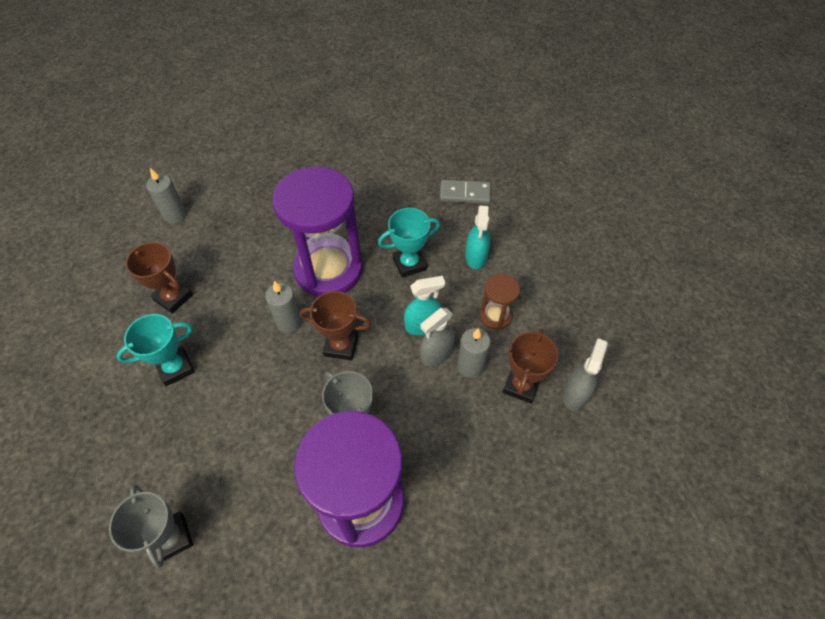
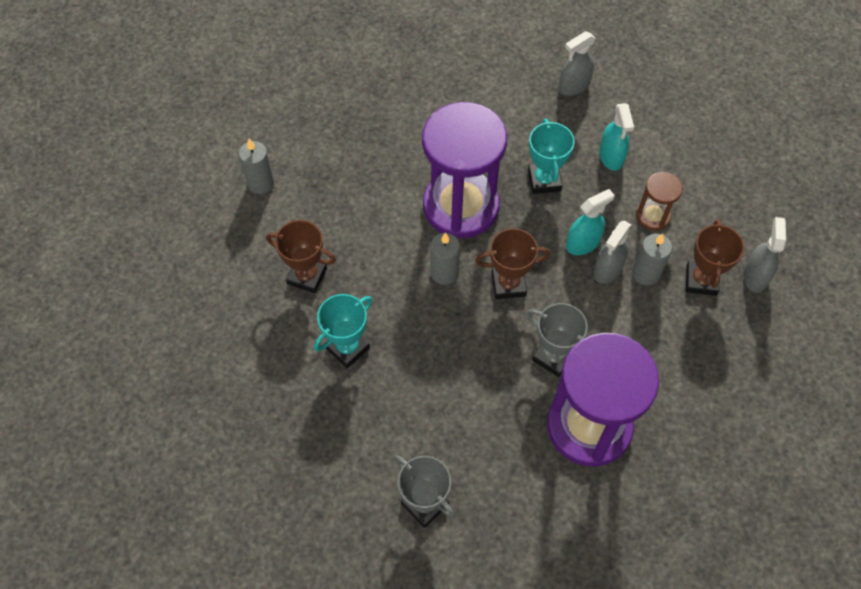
camera: 15 degrees left, 5 degrees up
(409, 264) = (544, 180): turquoise trophy -> turquoise trophy turned 60 degrees counterclockwise
(465, 193) = (574, 86): grey domino -> grey spray bottle

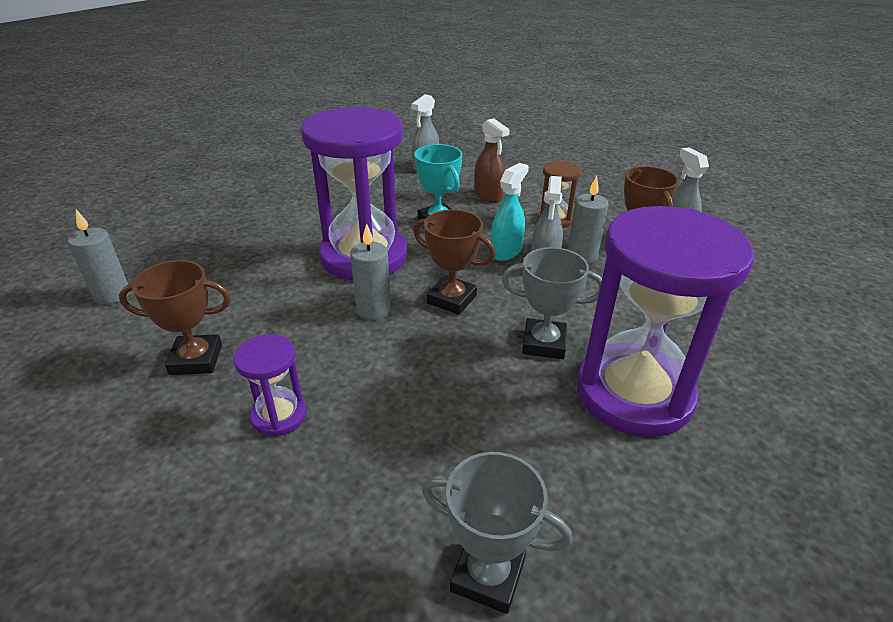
camera: 25 degrees left, 25 degrees down
(347, 348) = (279, 415): turquoise trophy -> purple hourglass
(508, 284) = (452, 299): brown trophy -> brown trophy turned 60 degrees clockwise
(611, 156) = (488, 195): turquoise spray bottle -> brown spray bottle

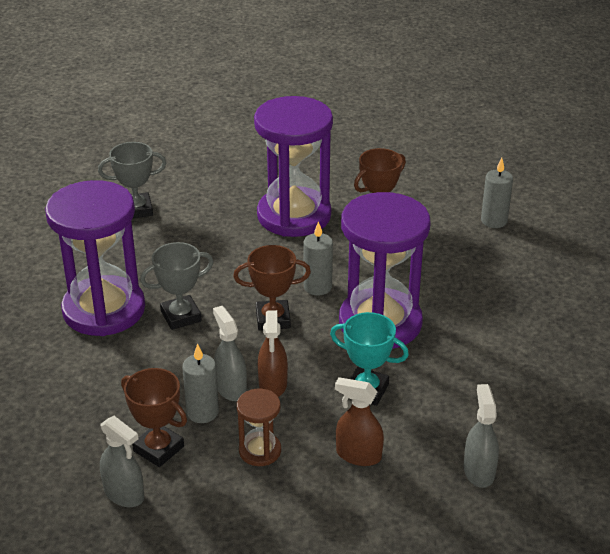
camera: 145 degrees right, 0 degrees up
(279, 415) = (294, 216): purple hourglass -> purple hourglass, size x2.22
(506, 251) = (273, 384): turquoise spray bottle -> brown spray bottle

